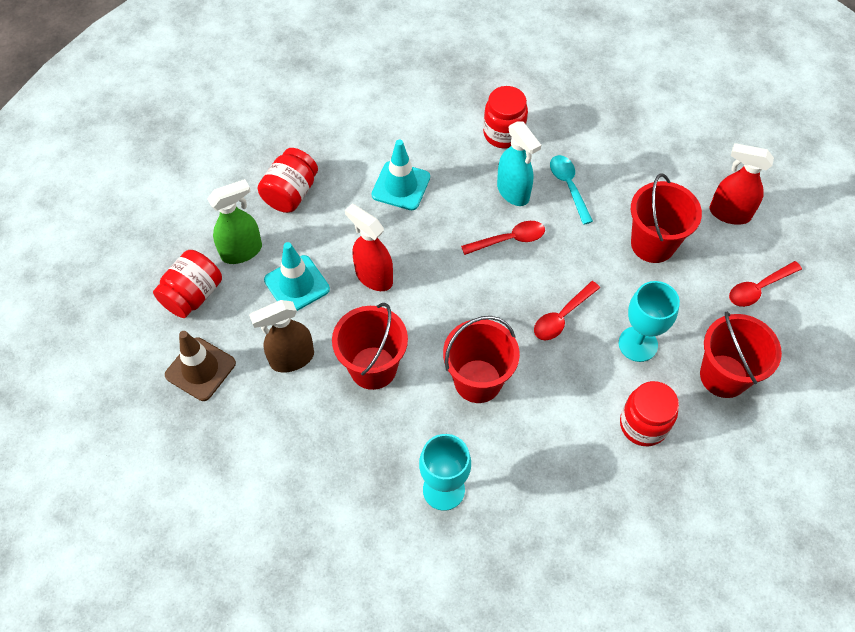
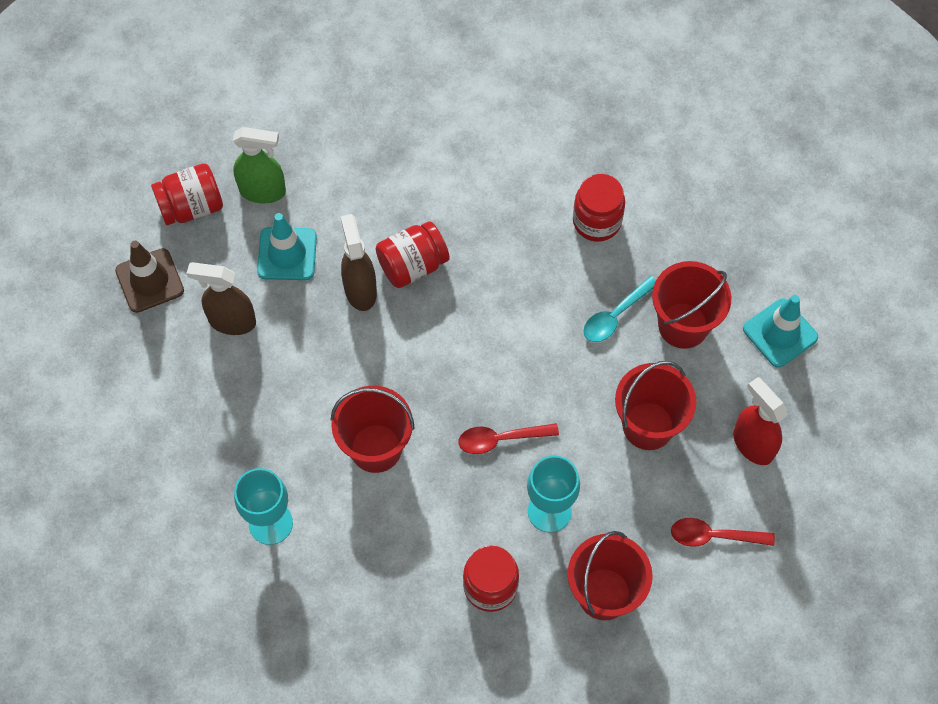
camera: 35 degrees right, 5 degrees up
(291, 193) = (348, 160): red jar -> red jar (412, 265)
(373, 276) = (360, 290): red spray bottle -> brown spray bottle
(373, 368) = (294, 375): red bucket -> red bucket (683, 325)
(401, 186) = (454, 215): turquoise traffic cone -> turquoise traffic cone (780, 333)
(509, 239) = (513, 333): red spoon -> none
(513, 192) = (556, 288): turquoise spray bottle -> none
(568, 186) = (615, 316): turquoise spoon -> turquoise spoon turned 150 degrees counterclockwise

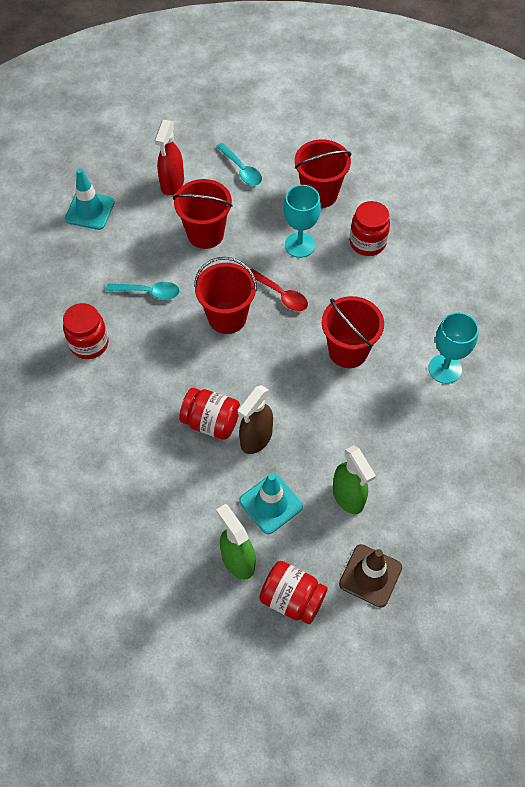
camera: 130 degrees left, 5 degrees down
(231, 321) = (348, 497): brown spray bottle -> green spray bottle
(683, 325) = (125, 256): red bucket -> red bucket (227, 317)
(713, 536) = (241, 170): red spoon -> turquoise spoon

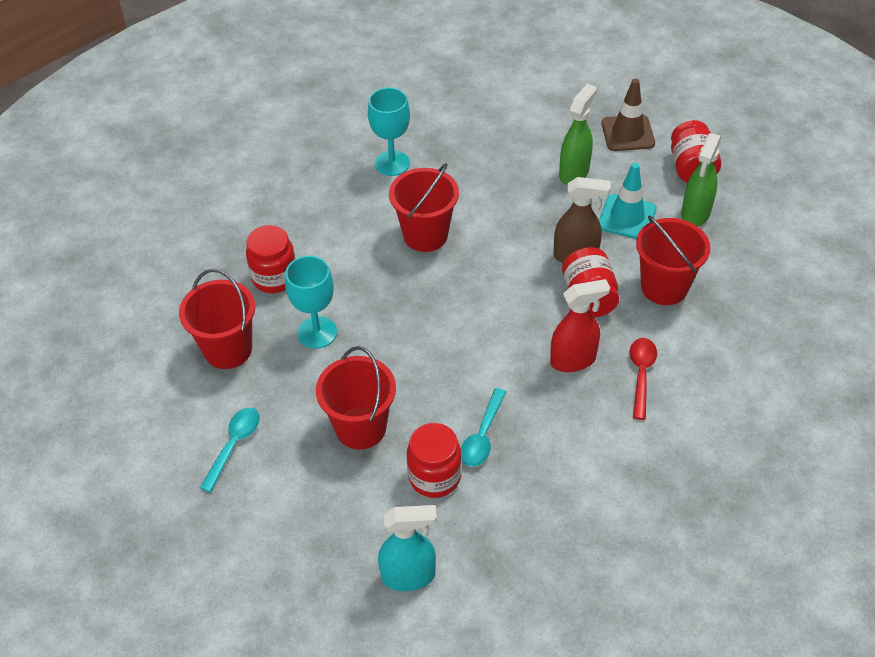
camera: 120 degrees left, 10 degrees down
(89, 344) = (592, 451): red jar -> red jar (434, 477)
(90, 210) = (409, 576): turquoise traffic cone -> turquoise spray bottle
(149, 292) = (482, 436): turquoise spoon -> turquoise spoon turned 135 degrees counterclockwise
(172, 184) = (304, 507): red spray bottle -> red spray bottle (573, 360)
(227, 317) = (460, 347): red bucket -> red bucket (664, 287)
(281, 295) = (396, 316): red spoon -> red spoon (641, 374)

